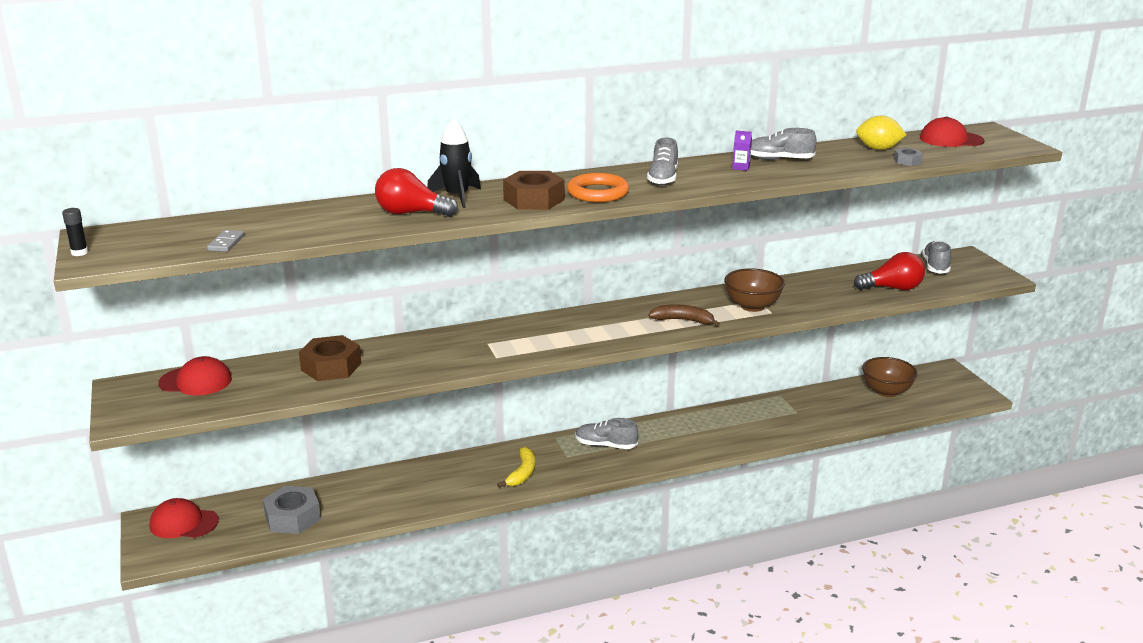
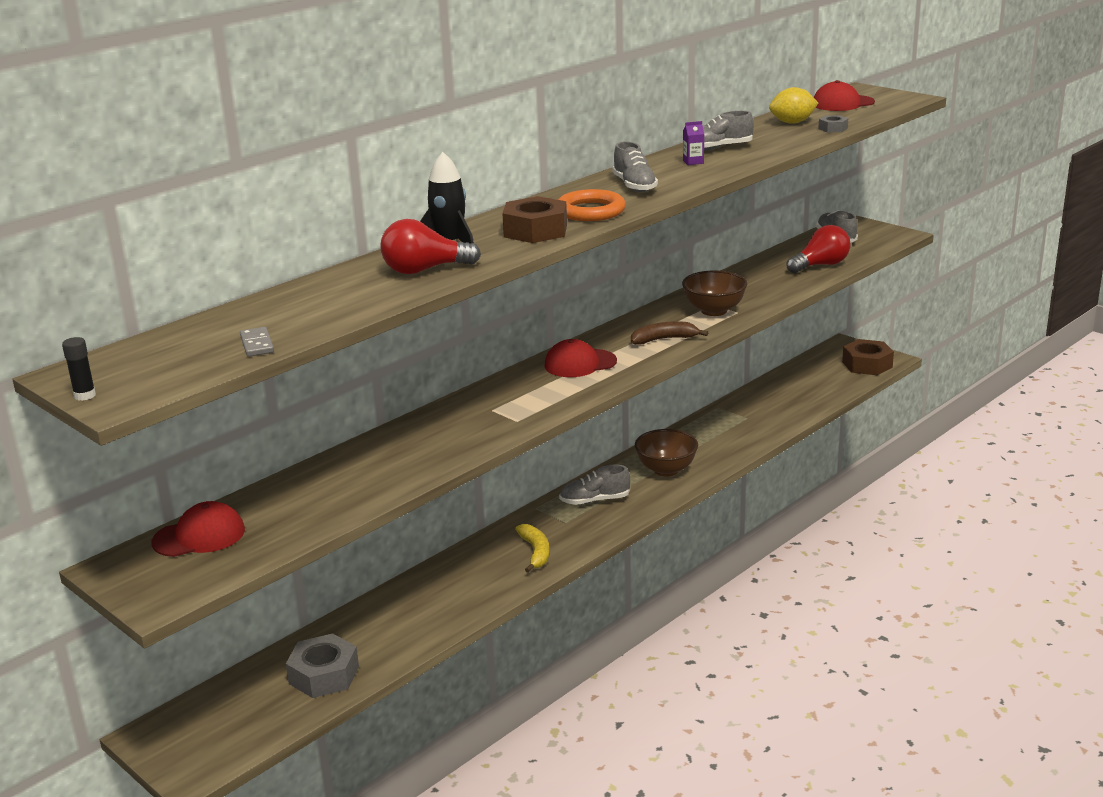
camera: 25 degrees left, 0 degrees up
(183, 523) = (195, 724): red cap -> red cap (580, 363)
(331, 367) = (345, 478): brown nut -> brown nut (867, 364)
(886, 391) = (809, 378): brown bowl -> brown bowl (666, 470)

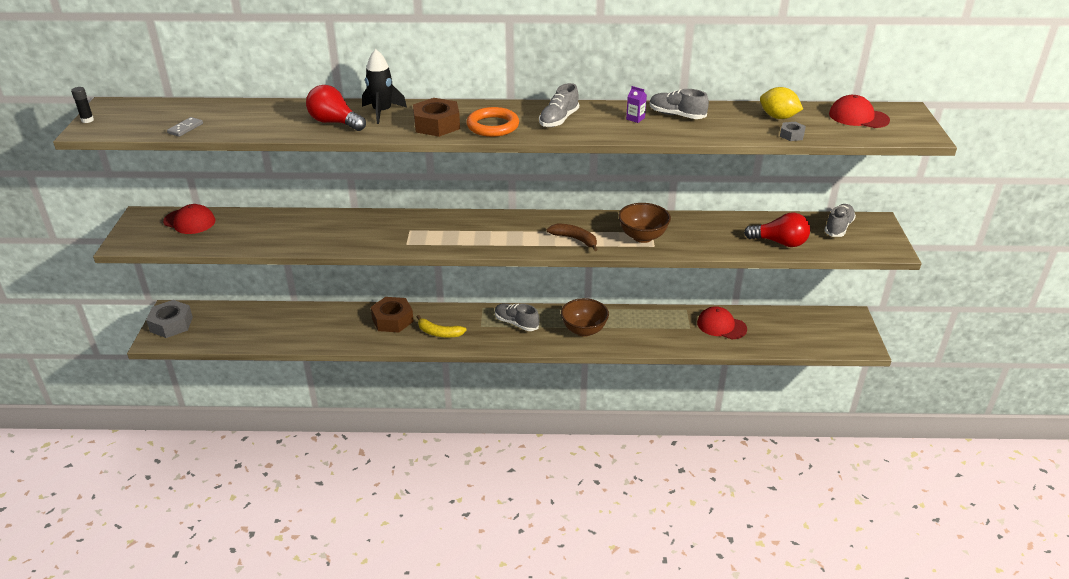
camera: 45 degrees right, 10 degrees up
(324, 675) = (260, 331): grey nut -> grey nut (171, 324)
(535, 552) = (439, 333): yellow banana -> yellow banana turned 75 degrees clockwise
(580, 363) = (502, 228): red cap -> red cap (721, 326)
(867, 364) = (840, 340): brown nut -> brown nut (392, 320)

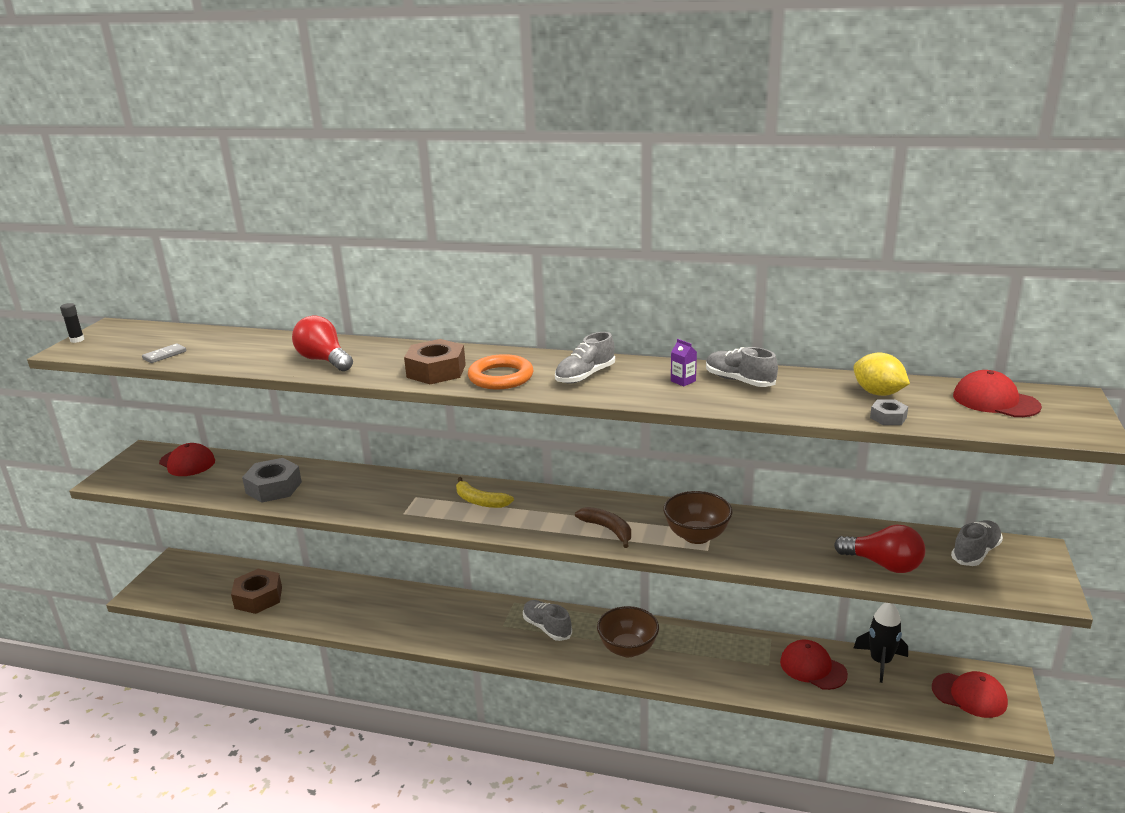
camera: 15 degrees right, 10 degrees down
(171, 324) = (167, 577): grey nut -> grey nut (274, 487)
(382, 112) = (384, 352): black rocket -> black rocket (880, 662)
(392, 320) = (403, 604): brown nut -> brown nut (258, 597)
(439, 333) = (450, 627): yellow banana -> yellow banana (480, 501)
(830, 329) = (969, 695): none -> red cap

